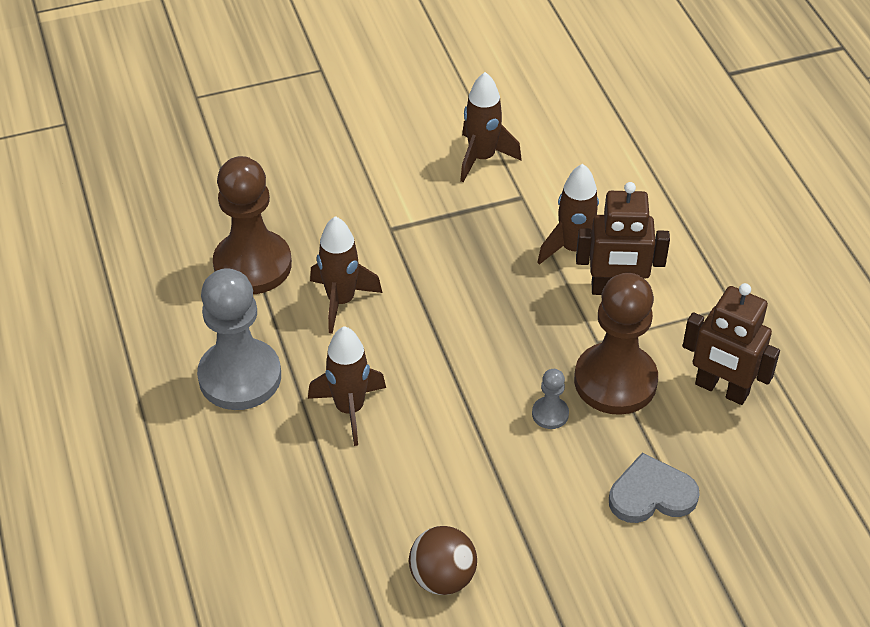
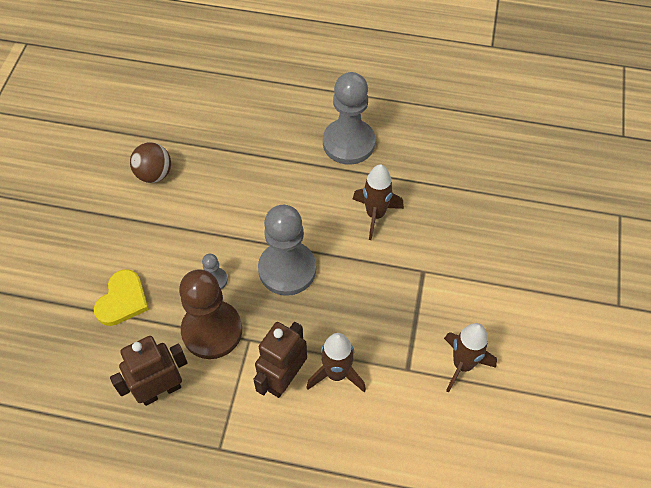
camera: 120 degrees right, 10 degrees up
(252, 265) = (434, 183): brown pawn -> none
(349, 409) = (290, 183): brown rocket -> none
(481, 350) = (287, 269): none -> grey pawn
(651, 494) = (122, 300): grey heart -> yellow heart

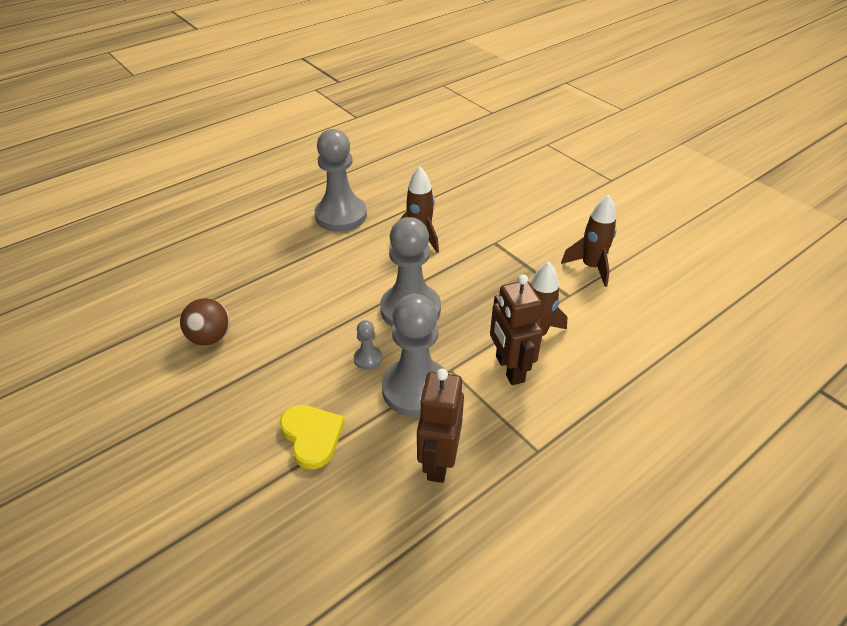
camera: 50 degrees left, 15 degrees down
(212, 331) = (416, 389): brown pawn -> grey pawn

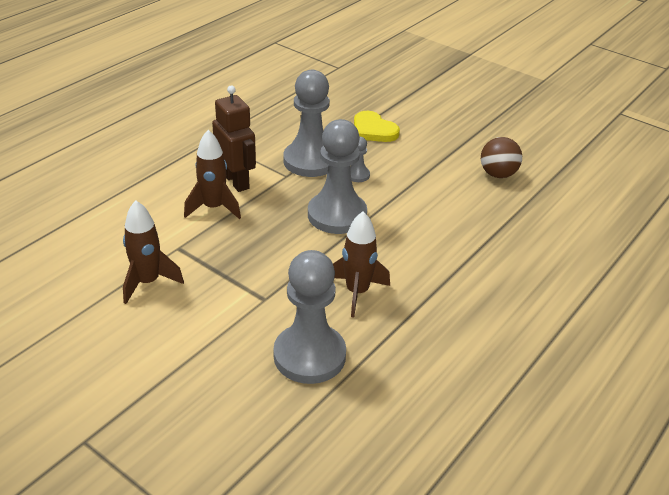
camera: 165 degrees right, 5 degrees down
(341, 215) = (469, 310): grey pawn -> grey pawn (309, 356)
(438, 461) = (281, 128): brown robot -> none

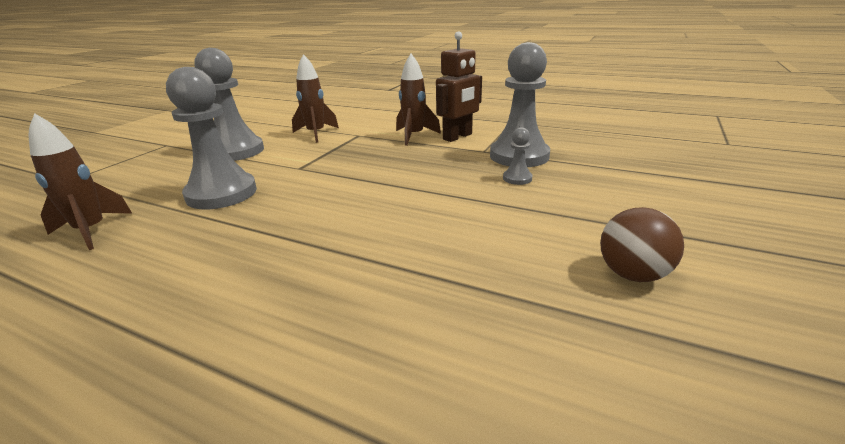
camera: 80 degrees right, 10 degrees down
(337, 215) = (435, 178): grey pawn -> grey pawn (236, 151)
(357, 292) = (310, 202): brown rocket -> brown rocket (91, 231)
(373, 130) = (621, 175): yellow heart -> none

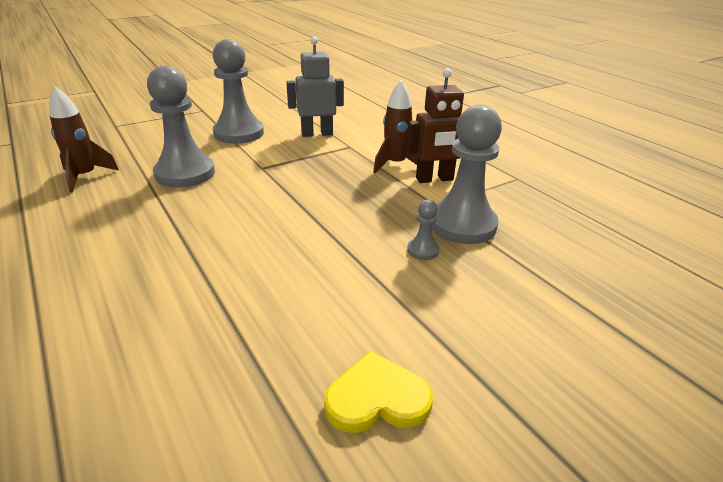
camera: 30 degrees right, 5 degrees up
(316, 134) = (317, 134): brown rocket -> grey robot
(632, 274) = (377, 398): brown ball -> yellow heart

